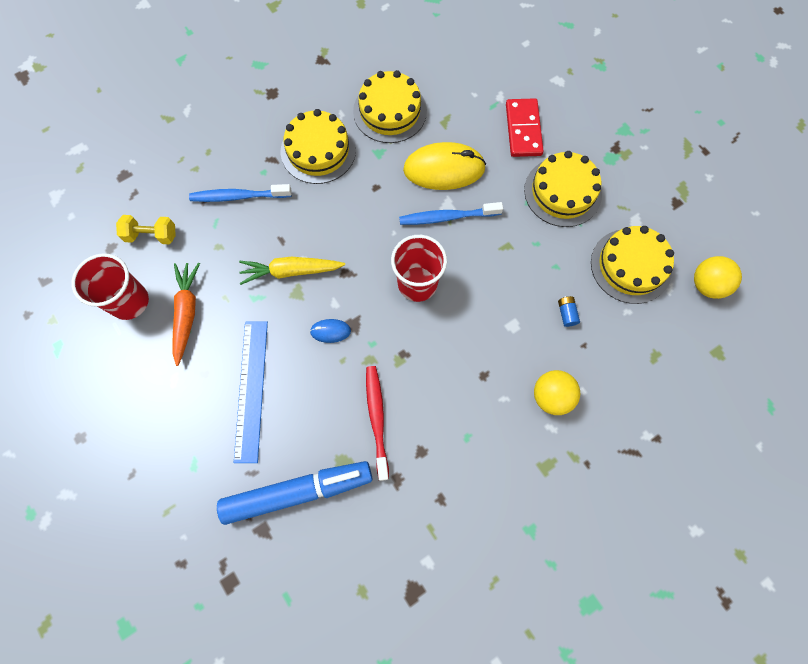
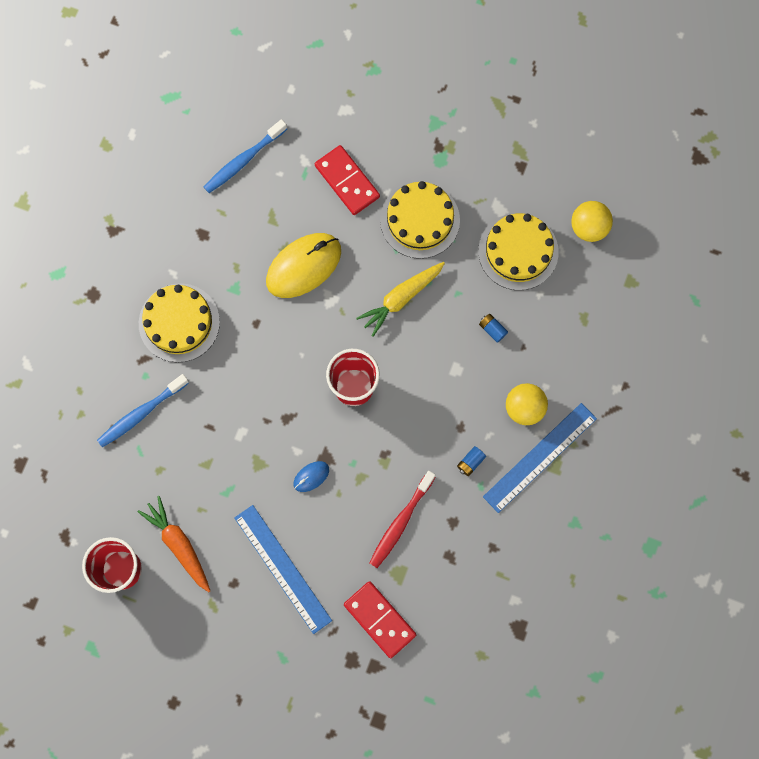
camera: 35 degrees left, 5 degrees up
(152, 235) = (92, 500): yellow dumbbell -> none
(291, 271) = (239, 448): yellow carrot -> yellow carrot (401, 298)
(298, 491) = (380, 619): blue marker -> red domino
(377, 420) = (401, 521): red toothbrush -> red toothbrush turned 105 degrees counterclockwise
(390, 111) = (215, 241): yellow cake -> none
(448, 217) = (338, 309): blue toothbrush -> blue toothbrush (244, 160)
(472, 411) = (470, 462): none -> blue battery
(537, 448) = (539, 457): none -> blue ruler

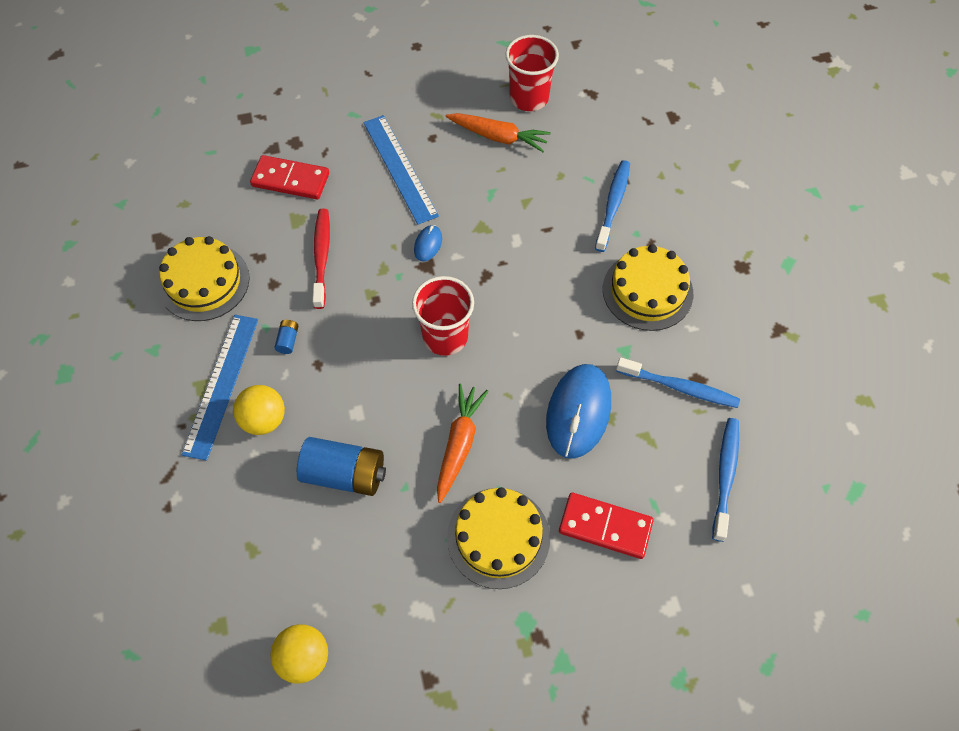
camera: 145 degrees right, 15 degrees down
(220, 237) = (679, 387): none -> blue toothbrush
(283, 568) = (399, 168): blue ruler -> blue ruler turned 45 degrees clockwise
(303, 266) = (578, 412): yellow mouse -> blue mouse
(401, 298) = (459, 444): yellow carrot -> orange carrot
(492, 329) = (344, 474): blue battery -> blue battery, size x2.35
(518, 251) = (368, 575): yellow cake -> yellow cake (204, 282)

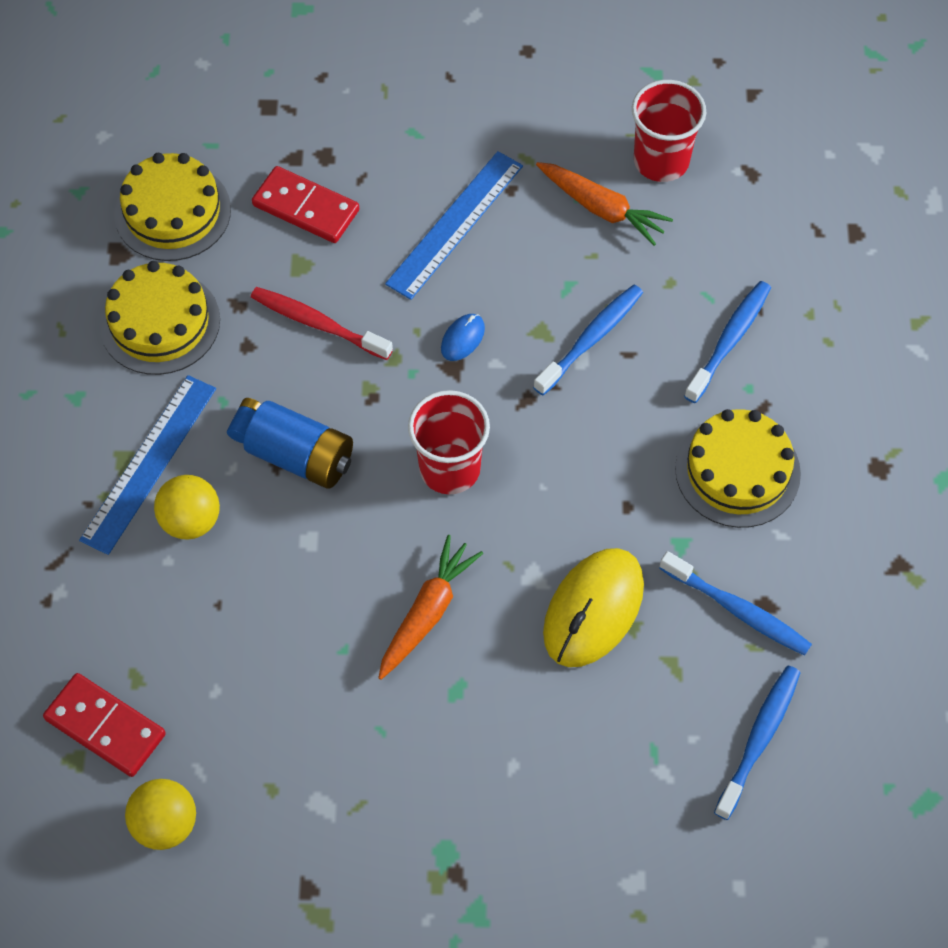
camera: 15 degrees right, 0 degrees up
(321, 257) = (318, 324): red toothbrush -> red toothbrush turned 75 degrees counterclockwise
(344, 474) = (273, 614): blue battery -> blue battery (301, 458)
(399, 168) = (454, 224): blue ruler -> blue ruler turned 45 degrees clockwise
(498, 537) = (442, 741): yellow cake -> yellow cake (172, 212)
(517, 225) = (590, 339): none -> blue toothbrush
(578, 412) = (593, 609): blue mouse -> yellow mouse
(605, 527) = (581, 763): red domino -> red domino (105, 727)

